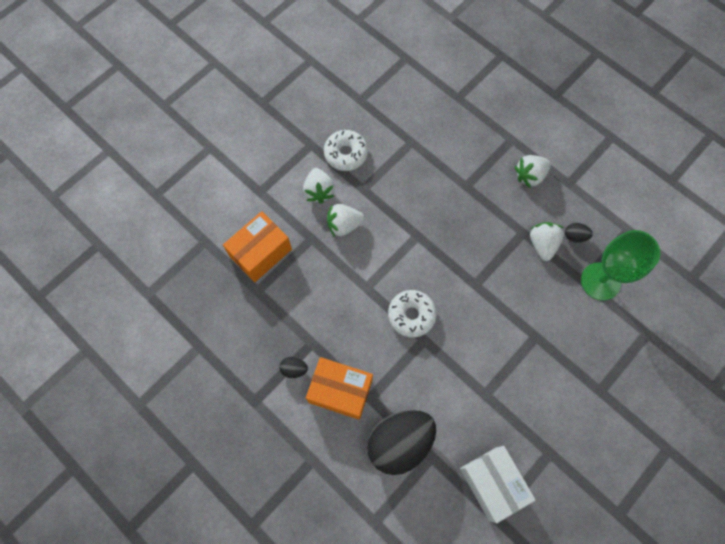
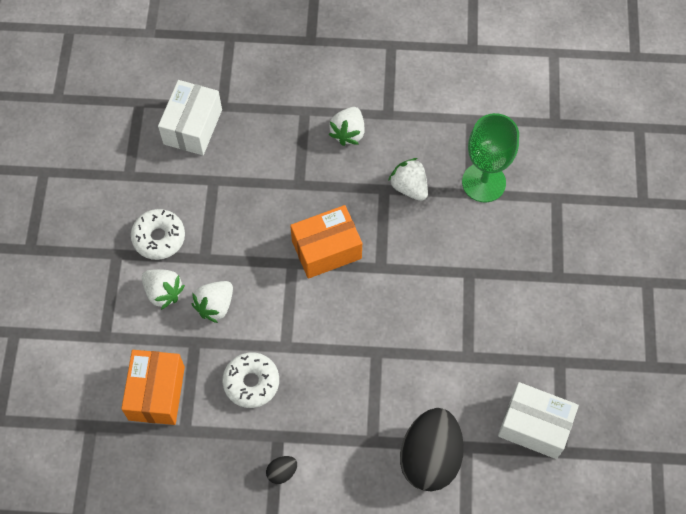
camera: 40 degrees left, 5 degrees down
(340, 391) = (340, 456): orange box -> orange box (326, 249)
(411, 315) = (347, 339): white donut -> white donut (251, 382)
(427, 97) = (193, 127): none -> white box
(574, 236) = (431, 159): black egg -> none

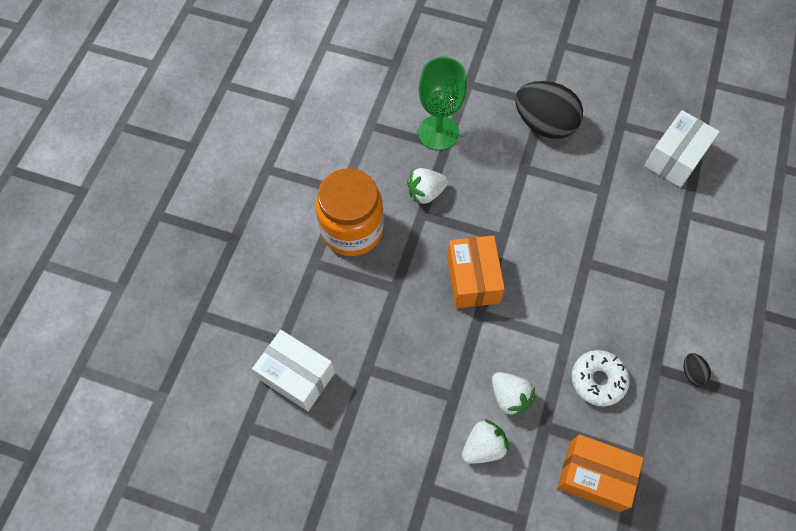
camera: 75 degrees left, 0 degrees up
(159, 238) = (419, 438): white donut -> none
(348, 133) = (352, 230): white strawberry -> orange jar
(430, 457) = (693, 244): black egg -> black egg (544, 124)

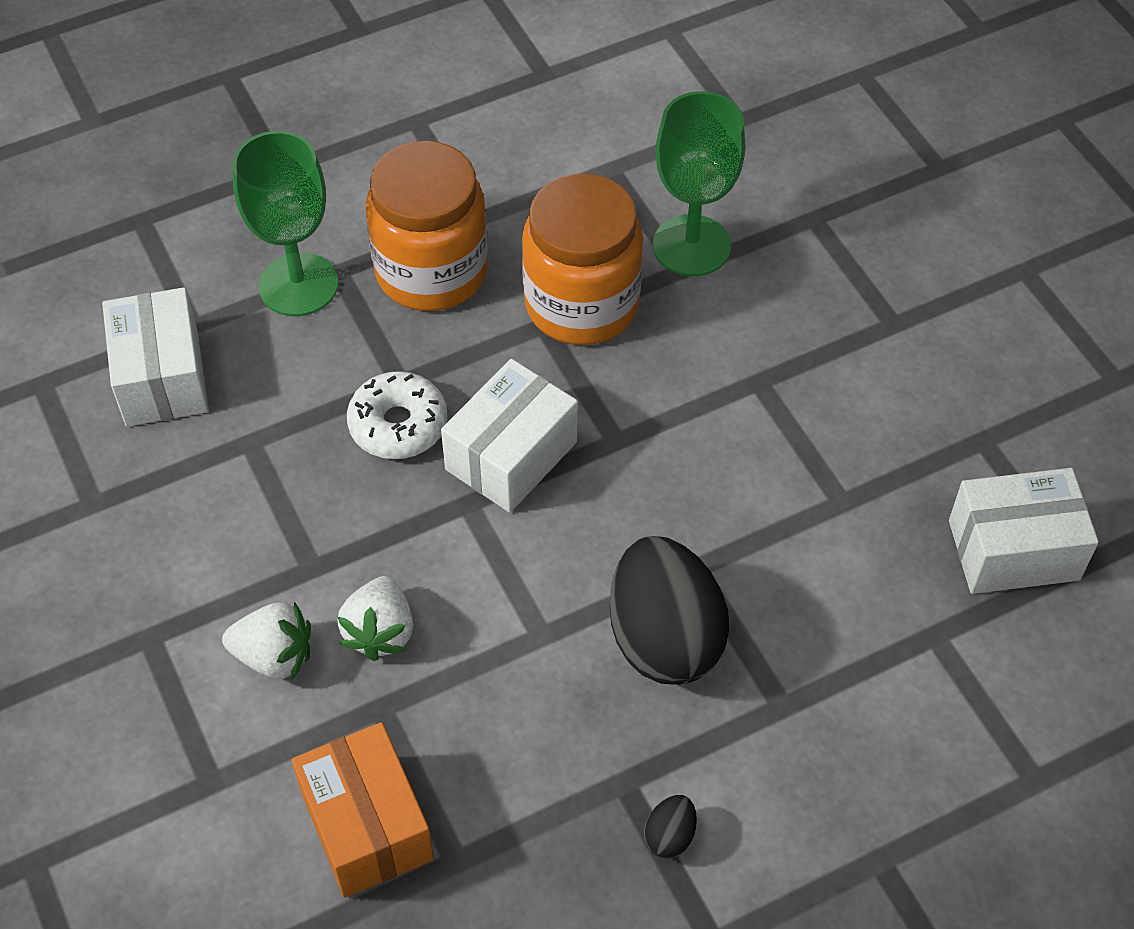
camera: 45 degrees right, 10 degrees down
(305, 283) = (298, 285): none -> green goblet
(426, 193) = (581, 304): white strawberry -> orange jar
(473, 279) = (511, 455): orange box -> white box
(544, 124) = (861, 350): black egg -> black egg (664, 638)
(598, 380) = (522, 721): white donut -> white donut (398, 425)

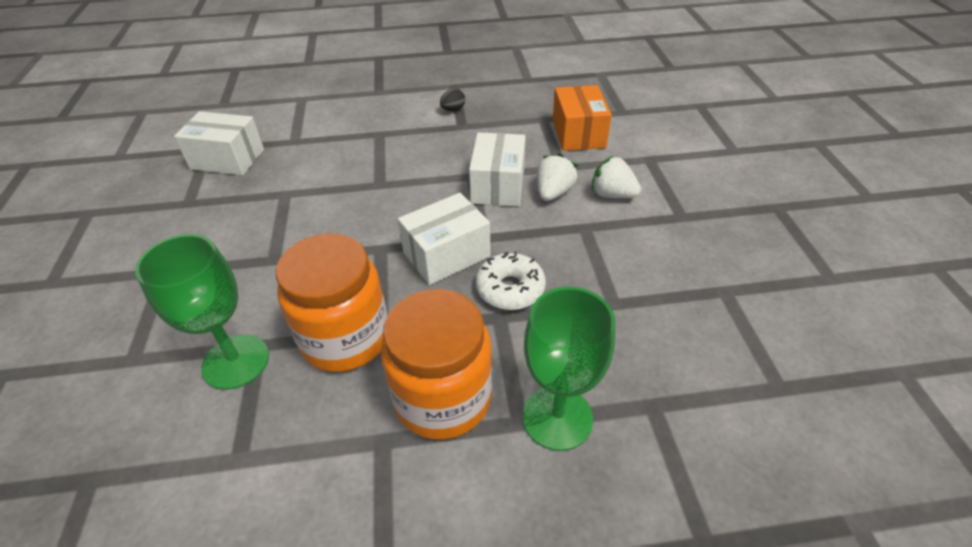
camera: 160 degrees left, 10 degrees down
(162, 377) = (678, 365): white box -> white box (498, 185)
(664, 638) = (414, 163): black egg -> none

